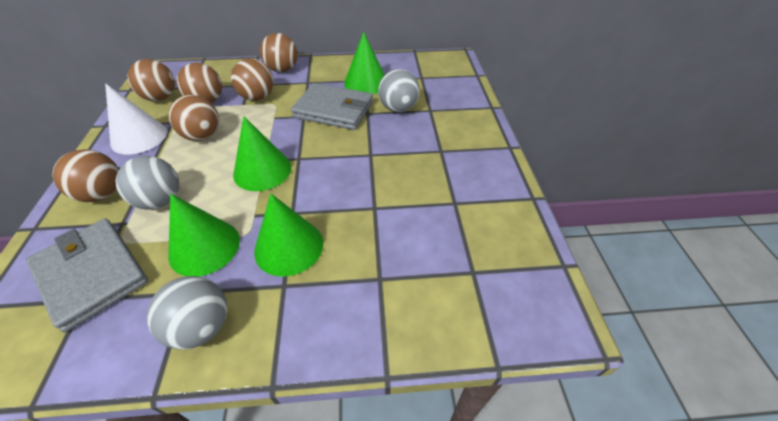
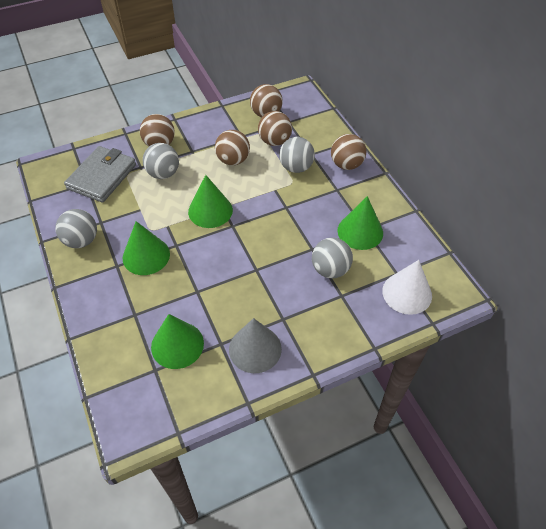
camera: 70 degrees right, 5 degrees up
(139, 137) = (217, 129): white cone -> white cone (407, 293)
(204, 247) = (133, 214): green cone -> green cone (177, 345)
(257, 97) = (296, 167): brown ball -> grey ball
(334, 110) = (304, 224): grey wallet -> none
(470, 178) = (255, 349): none -> grey cone

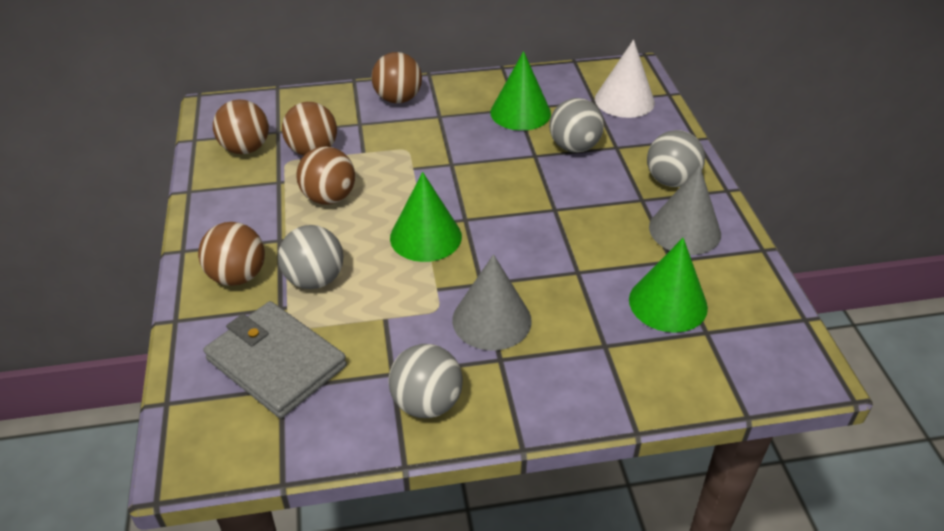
camera: 75 degrees left, 10 degrees down
(146, 256) = (491, 320): green cone -> grey cone
(296, 167) = (379, 141): grey ball -> grey ball (671, 181)

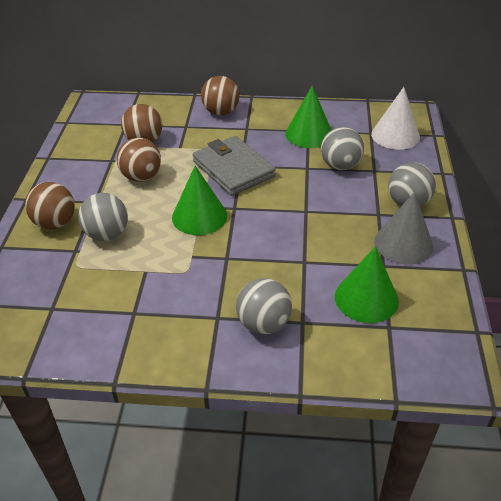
camera: 15 degrees right, 0 degrees up
(245, 149) = (98, 133): brown ball -> none
(276, 362) = (56, 289): grey wallet -> grey wallet (233, 169)
(427, 403) = (149, 339): grey ball -> grey ball (263, 324)
(491, 320) = (223, 286): grey cone -> none

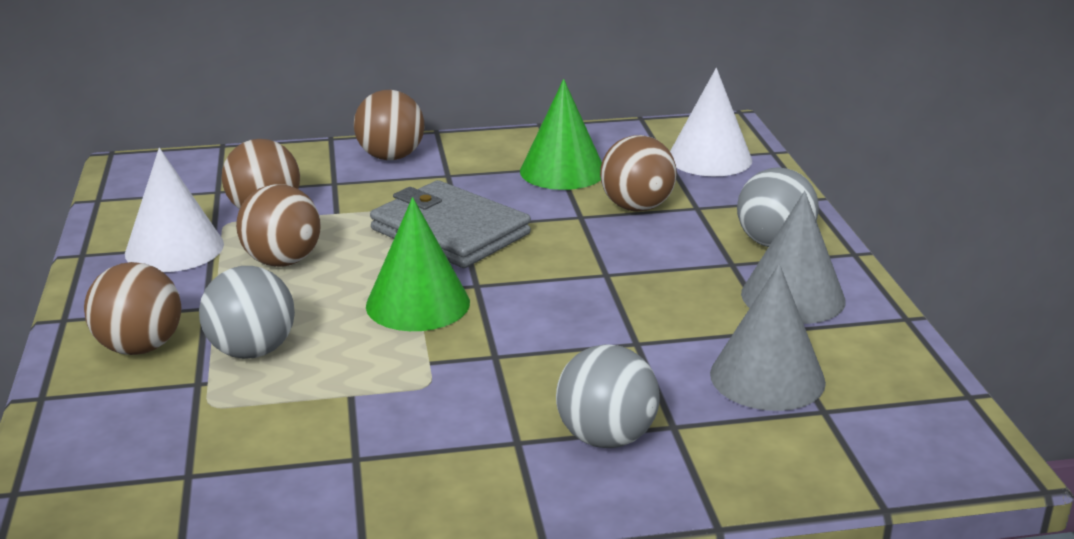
camera: 15 degrees left, 15 degrees down
(92, 160) = (174, 248): none -> white cone
(340, 166) = (636, 207): grey ball -> brown ball
(366, 298) = (767, 377): green cone -> grey cone

